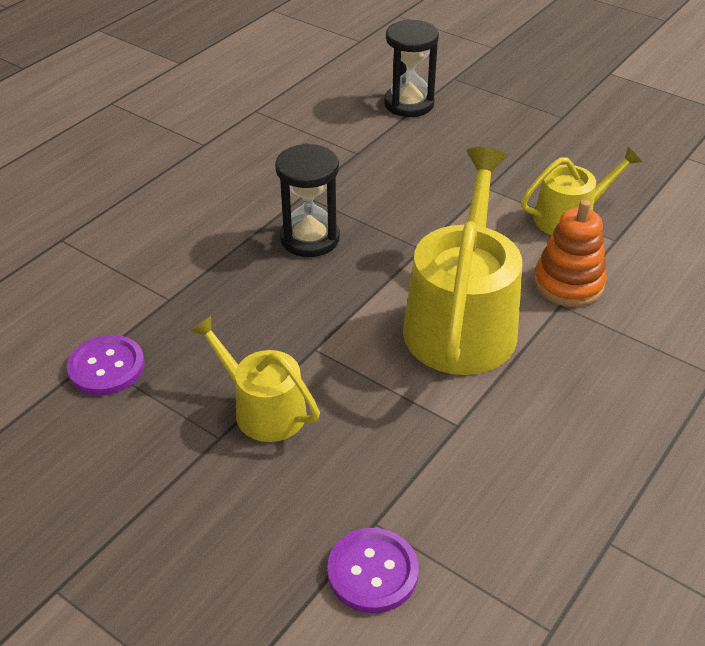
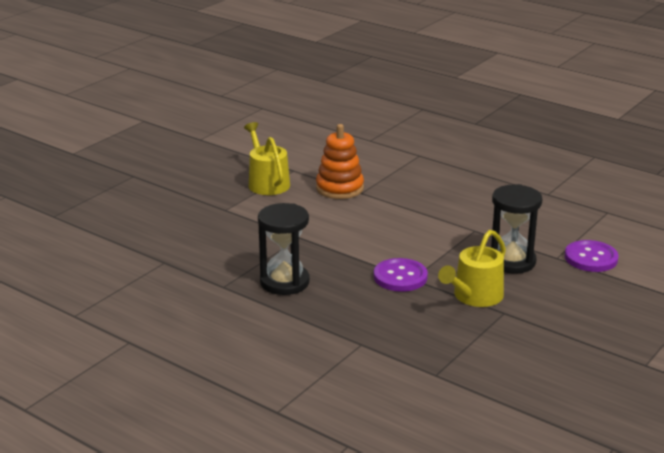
camera: 90 degrees left, 15 degrees down
(106, 367) = (444, 366): purple button -> purple button (400, 277)
(409, 104) = (91, 237): black hourglass -> black hourglass (511, 261)
(462, 321) = (379, 225): yellow watering can -> none

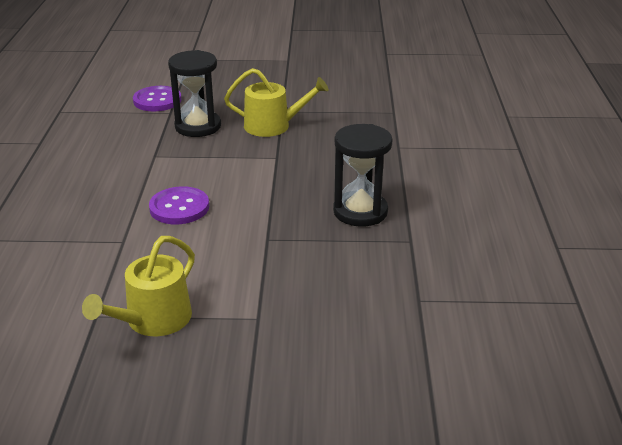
camera: 125 degrees left, 5 degrees up
(339, 188) = (124, 259): orange stacking toy -> none
(400, 277) = (281, 162): purple button -> purple button (179, 207)

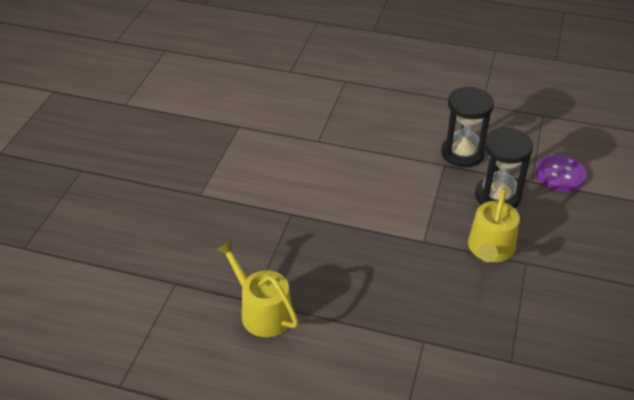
camera: 105 degrees right, 10 degrees up
(153, 320) = (222, 148): yellow watering can -> yellow watering can (262, 311)
(179, 207) = (354, 171): purple button -> none
(360, 212) = (309, 278): black hourglass -> black hourglass (462, 153)

